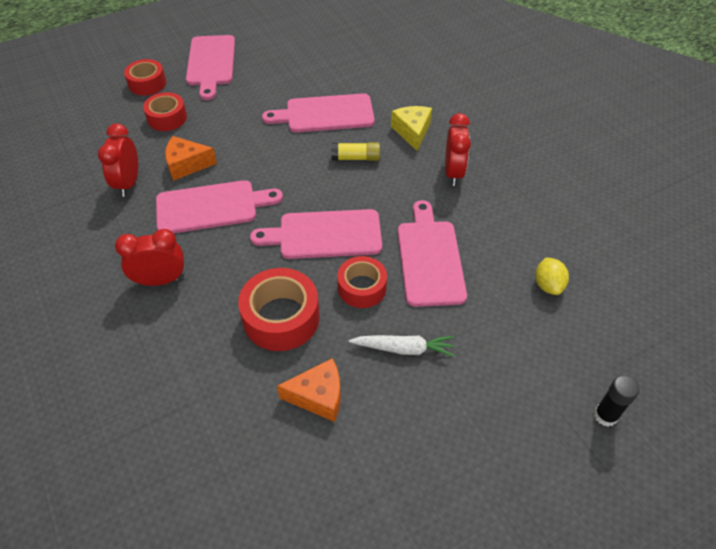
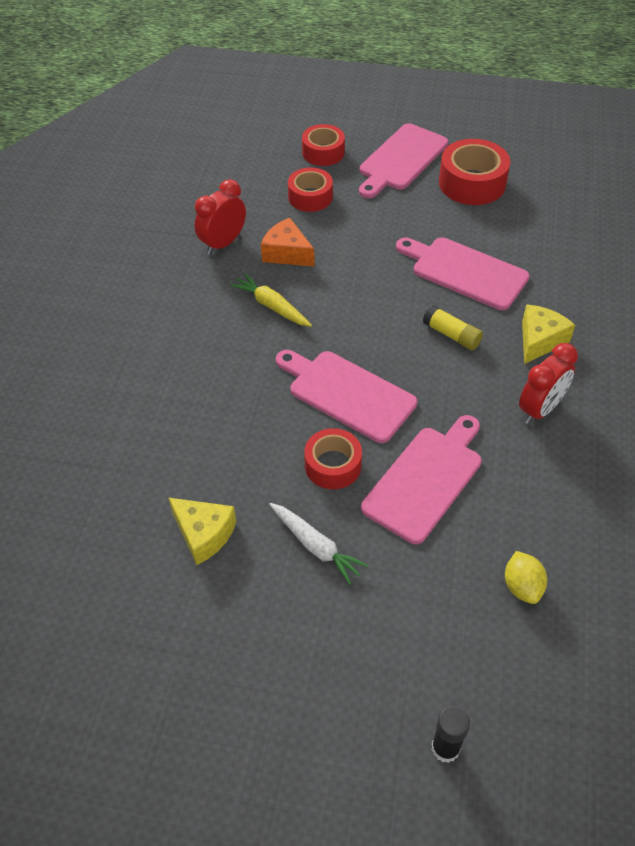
camera: 40 degrees right, 0 degrees up
(161, 280) = (172, 348): red clock -> none
(211, 207) = (272, 306): pink cutting board -> yellow carrot
(281, 318) = (237, 445): red tape -> red tape (472, 183)
(318, 396) = (204, 534): orange cheese -> yellow cheese
(548, 285) = (522, 586): yellow lemon -> yellow lemon turned 45 degrees counterclockwise

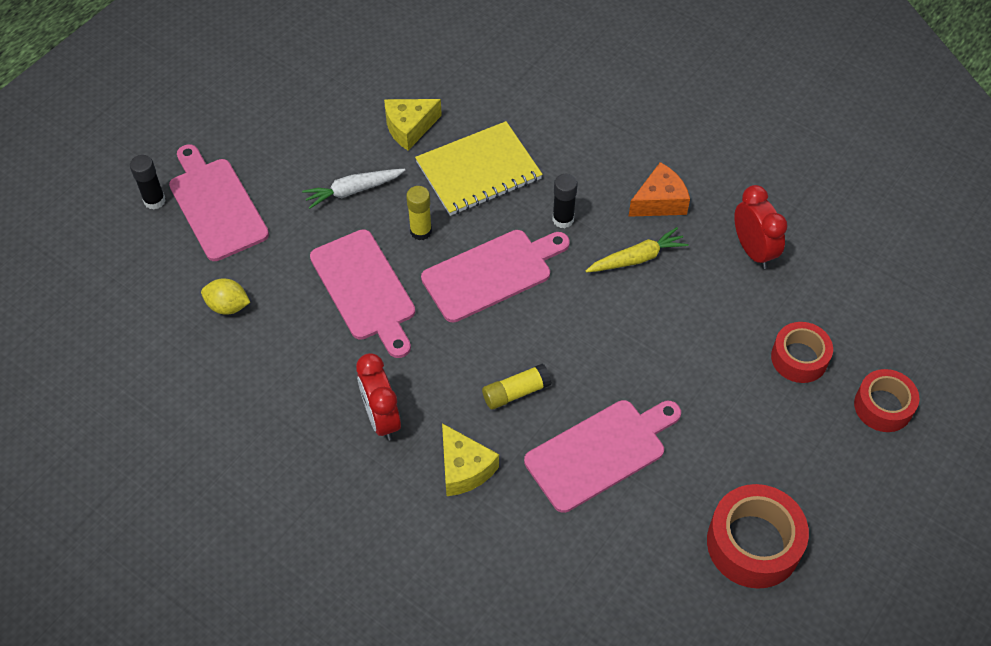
camera: 115 degrees right, 5 degrees up
(232, 450) = (478, 170): none -> yellow notebook
(257, 367) = (563, 219): none -> black glue stick
(287, 253) = (711, 300): orange cheese -> orange cheese (659, 201)
(333, 465) = (421, 231): red tape -> yellow glue stick
(401, 160) = (834, 486): pink cutting board -> pink cutting board (216, 205)

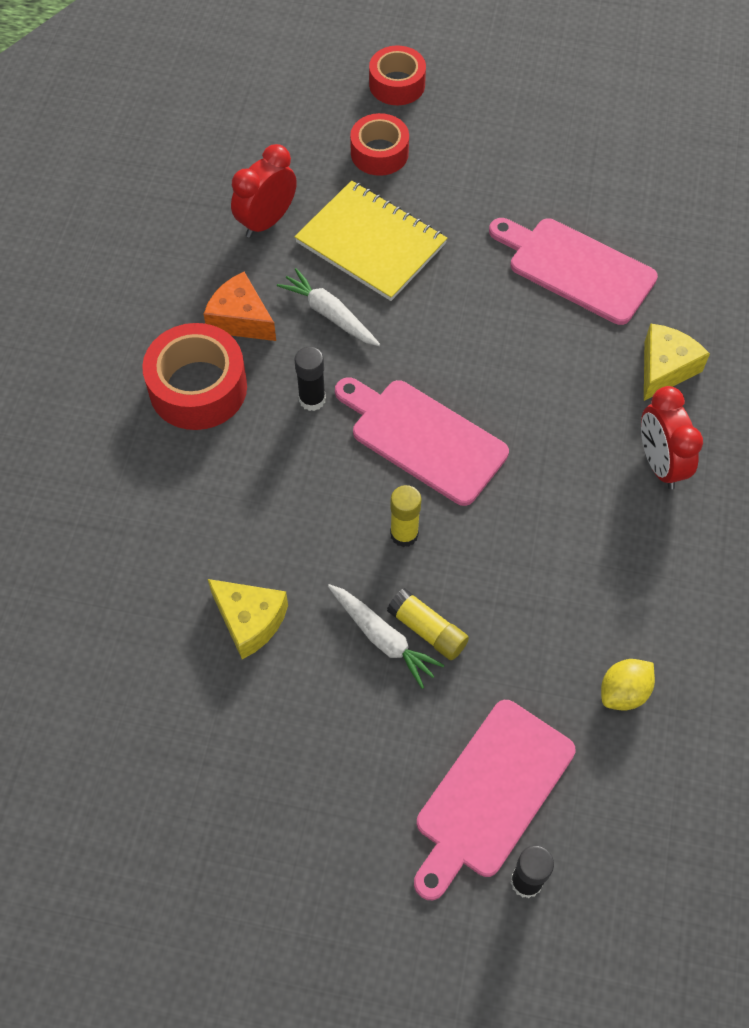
camera: 115 degrees left, 5 degrees up
(228, 306) = (623, 692): yellow lemon -> yellow lemon turned 60 degrees clockwise
(365, 289) = (516, 555): pink cutting board -> none
(381, 418) = (659, 463): red clock -> red clock turned 120 degrees clockwise
(478, 170) = (282, 512): yellow notebook -> yellow notebook (371, 243)
(516, 392) = (555, 359): yellow glue stick -> yellow glue stick (427, 630)
(637, 258) = (330, 314): yellow carrot -> white carrot
(753, 543) = (591, 135): red tape -> red tape (198, 388)

